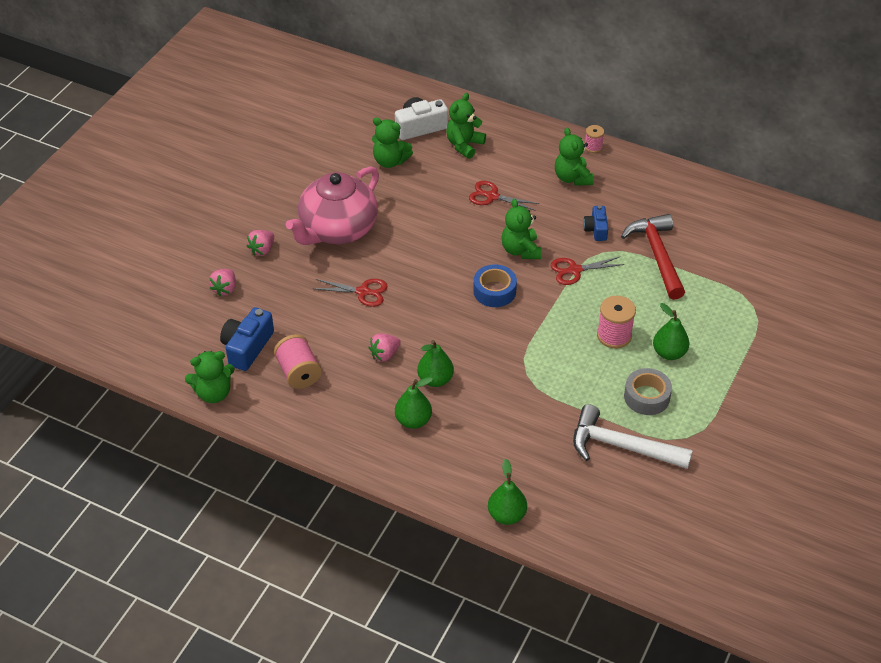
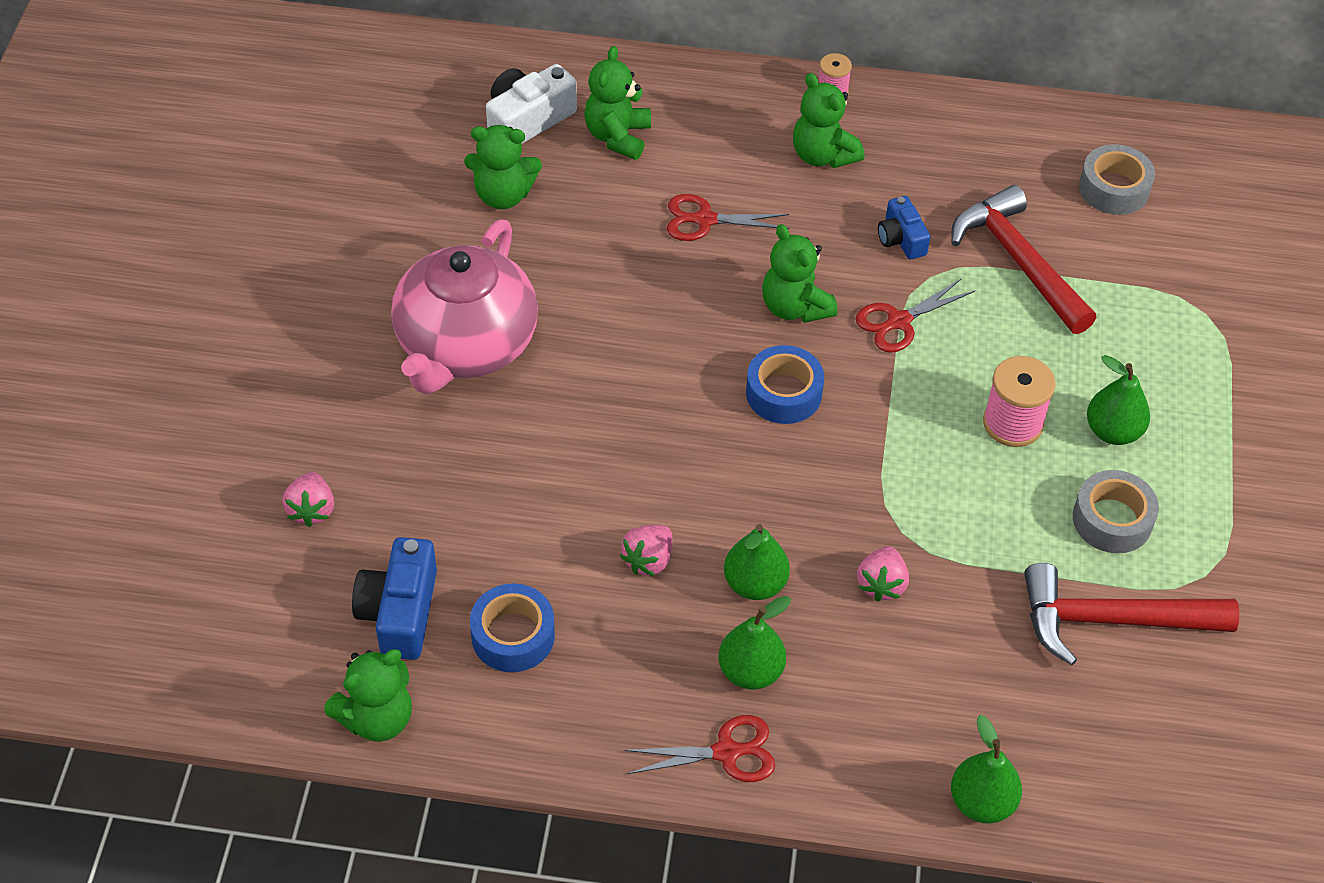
camera: 20 degrees left, 5 degrees up
(262, 250) = (347, 417): pink strawberry -> pink strawberry (881, 584)
(299, 372) = (513, 636): pink spool -> blue tape
(363, 292) = (561, 452): red scissors -> red scissors (727, 752)
(622, 446) = (1112, 621): white hammer -> red hammer
(731, 230) = (1114, 188): none -> grey tape

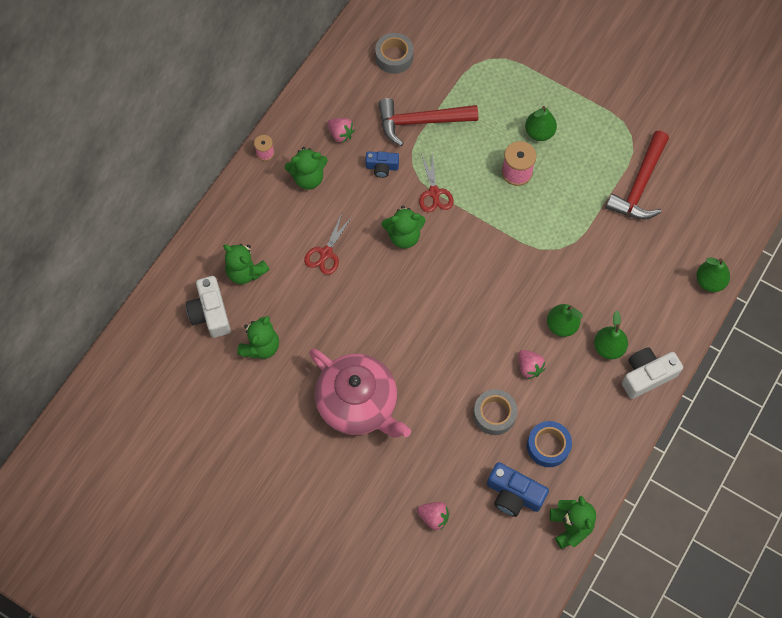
camera: 65 degrees left, 15 degrees up
(727, 752) = (646, 375): red scissors -> white camera
(783, 393) = (455, 264): blue tape -> none
(881, 584) = (583, 271): pink strawberry -> pink strawberry (341, 134)
(1112, 520) = (587, 158): grey tape -> grey tape (494, 414)

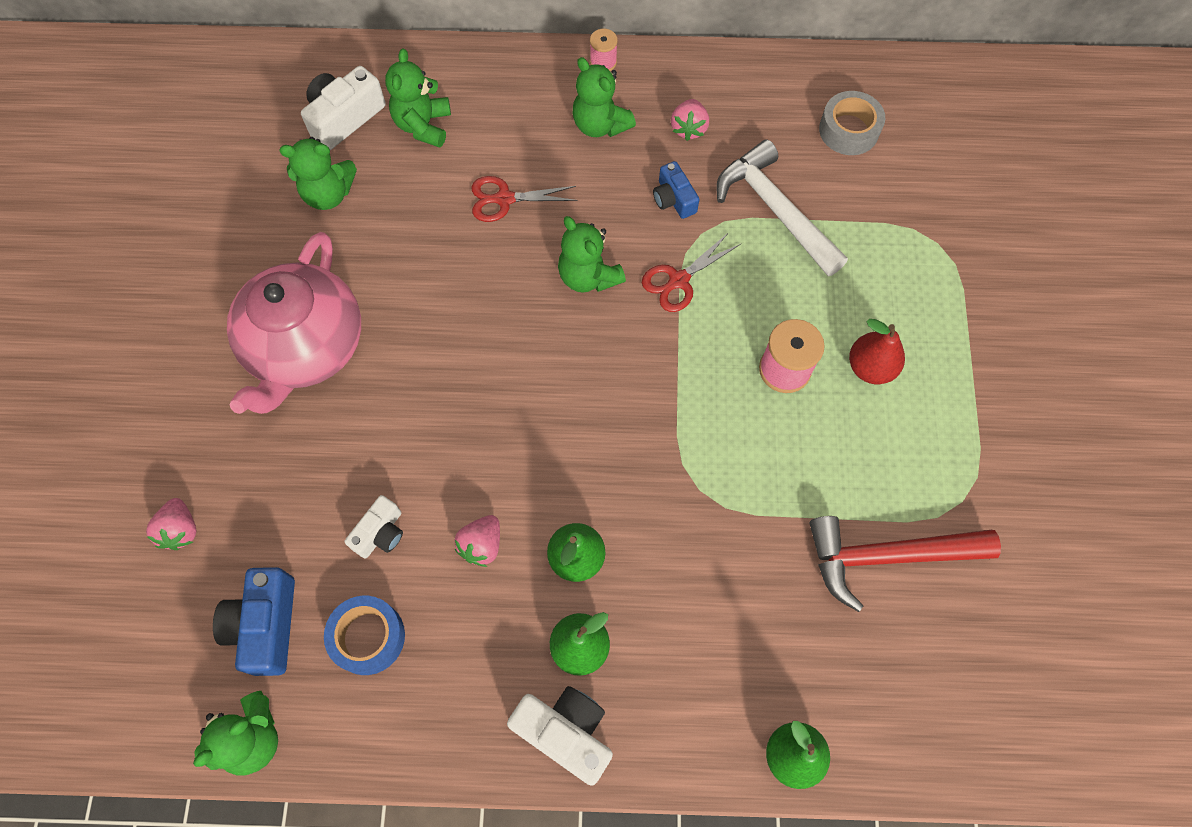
camera: 60 degrees right, 0 degrees up
(421, 122) = (775, 210): red hammer -> white hammer
(494, 414) = (380, 533): grey tape -> white camera
(539, 132) = (870, 367): green pear -> red pear

